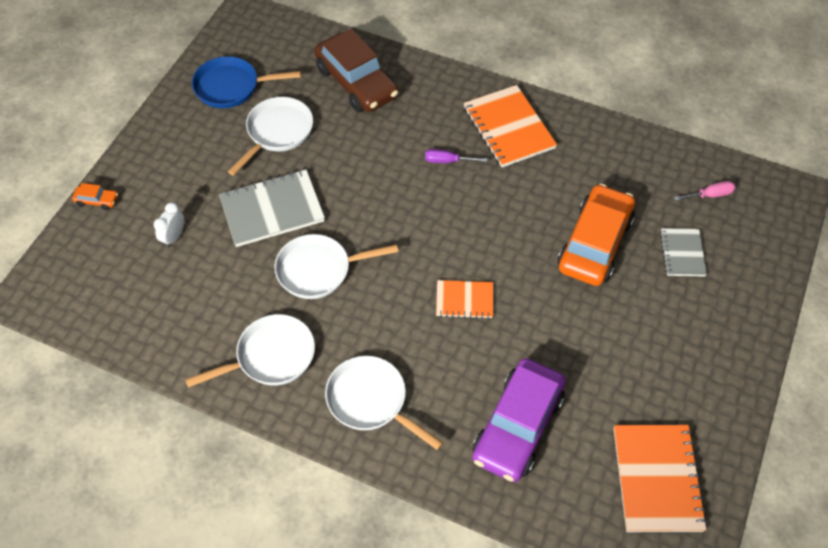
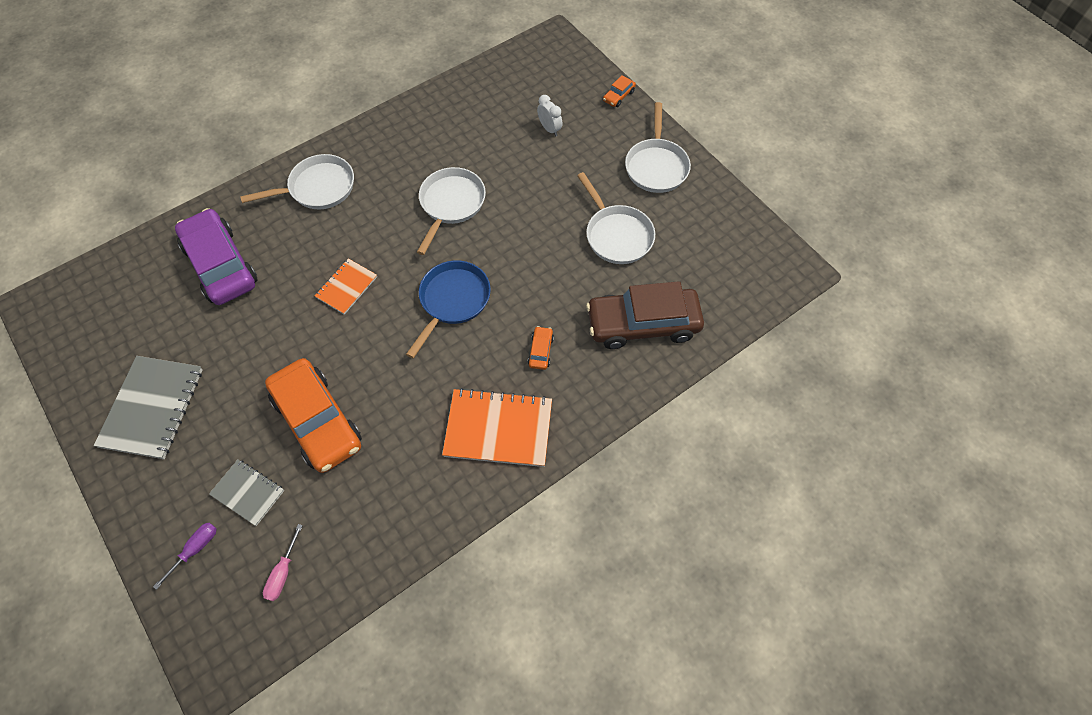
camera: 120 degrees right, 5 degrees up
(231, 87) = (695, 223): blue pan -> blue pan (452, 301)
(271, 356) = (400, 147): white pan -> white pan (656, 166)
(272, 210) = (532, 198): grey notebook -> grey notebook (152, 408)
(425, 133) = (540, 351): none -> orange car
(448, 161) = (494, 352): purple screwdriver -> purple screwdriver (195, 550)
(656, 479) = (105, 330): orange notebook -> none

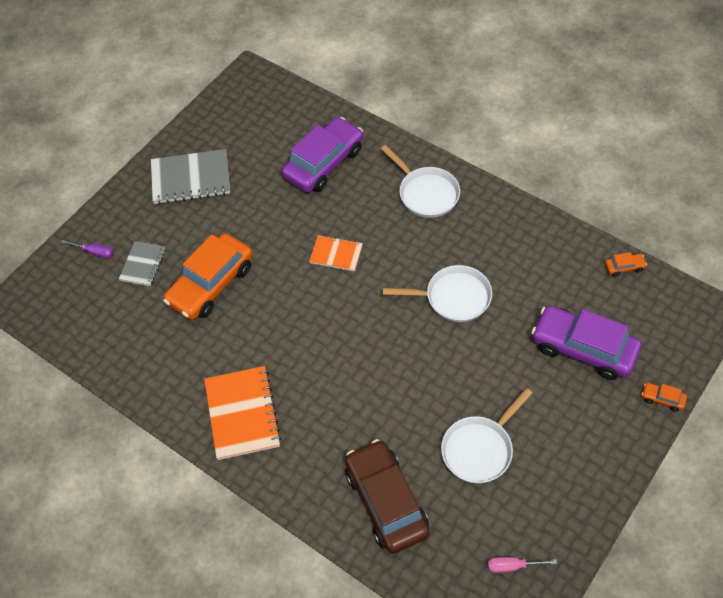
camera: 75 degrees right, 5 degrees down
(283, 572) = (90, 311): pink screwdriver -> pink screwdriver (513, 566)
(452, 301) = (352, 336): blue pan -> none
(540, 351) = (327, 422): orange car -> orange car (624, 267)
(549, 129) = (583, 348): white clock -> purple car
(656, 166) = (584, 462): white pan -> none

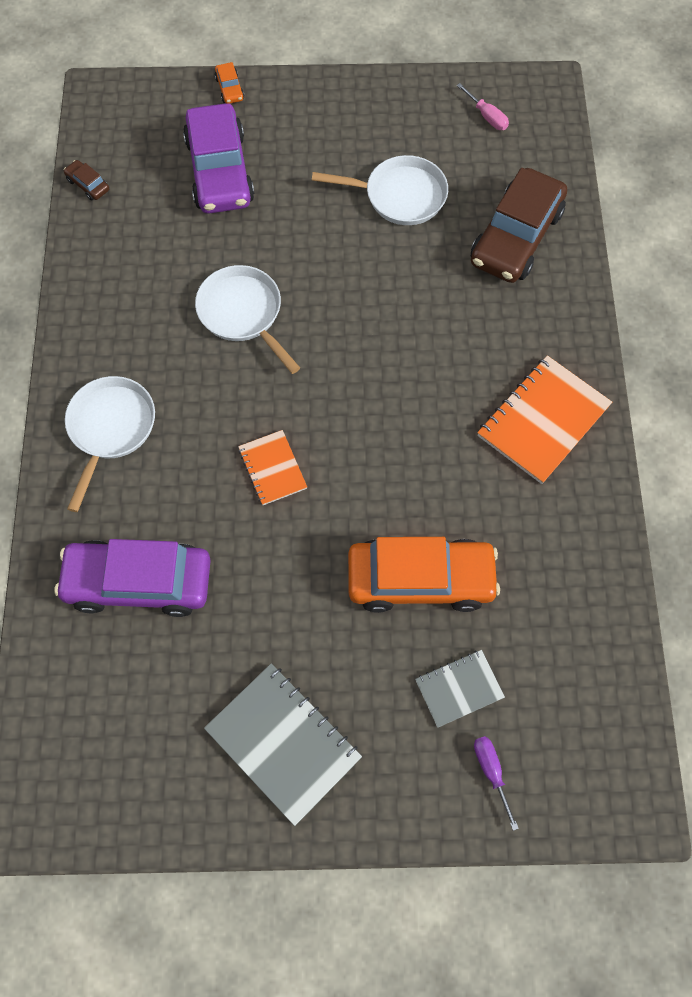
camera: 130 degrees left, 10 degrees up
(624, 267) = (88, 185): orange car -> brown car

